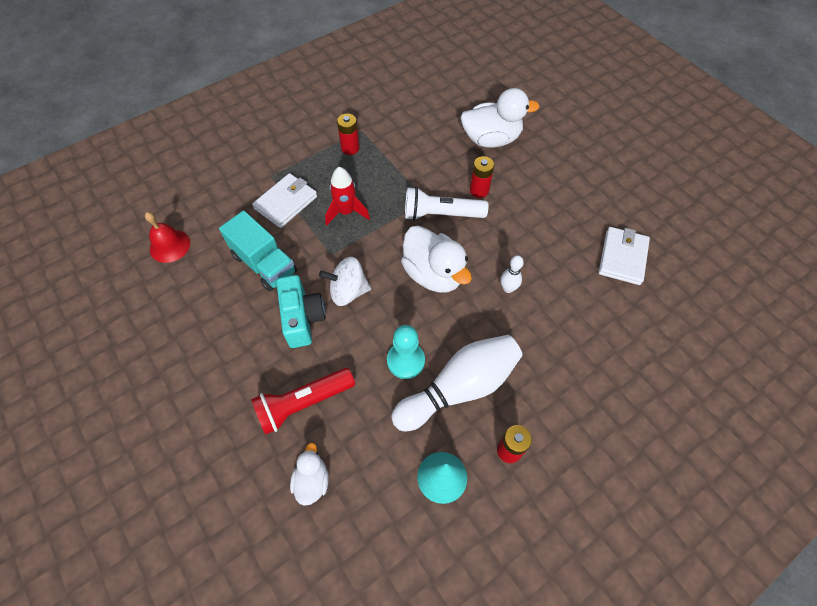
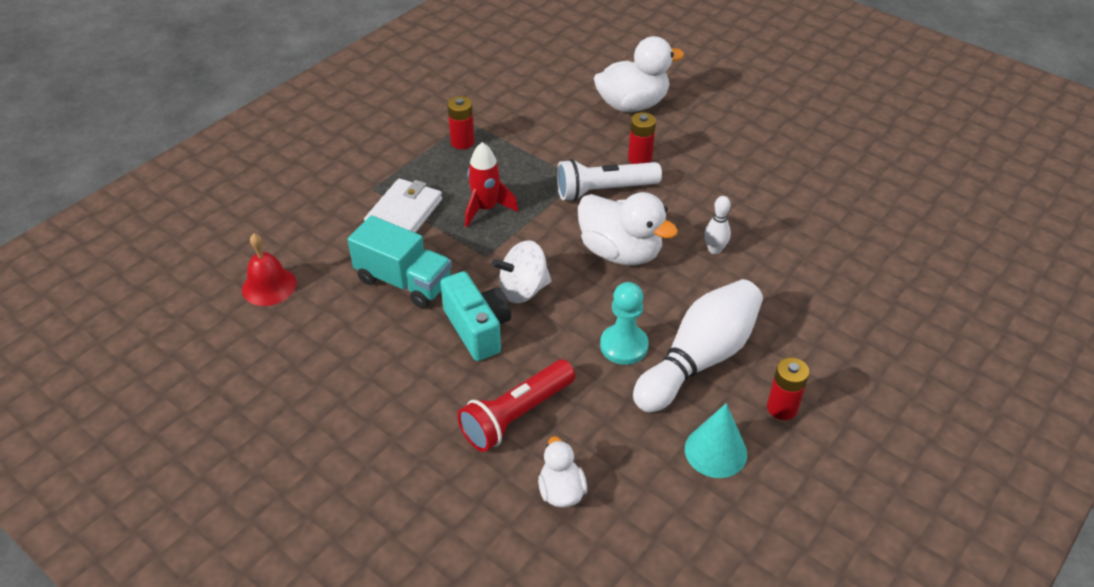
camera: 15 degrees left, 15 degrees down
(622, 257) = (832, 195): white wallet -> none

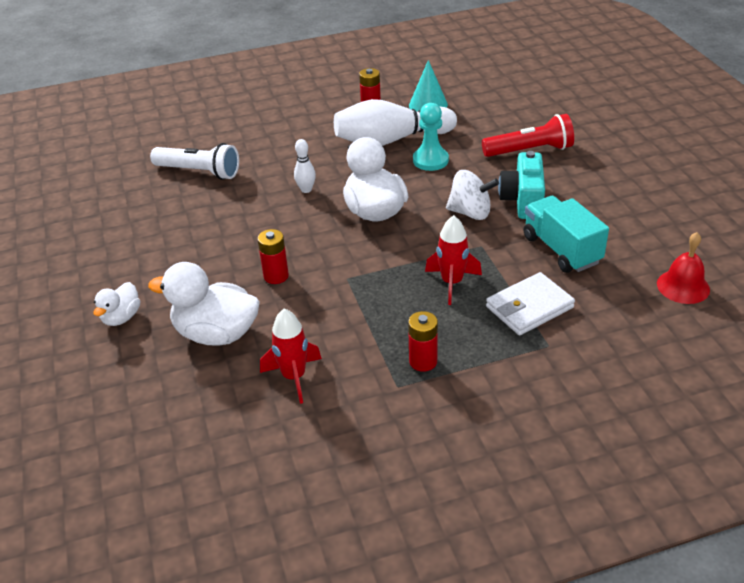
camera: 145 degrees left, 5 degrees down
(546, 101) = (294, 377): none -> red rocket
(561, 491) = (528, 115): white duck -> white duck (121, 317)
(604, 190) = (337, 260): white flashlight -> white flashlight (199, 172)

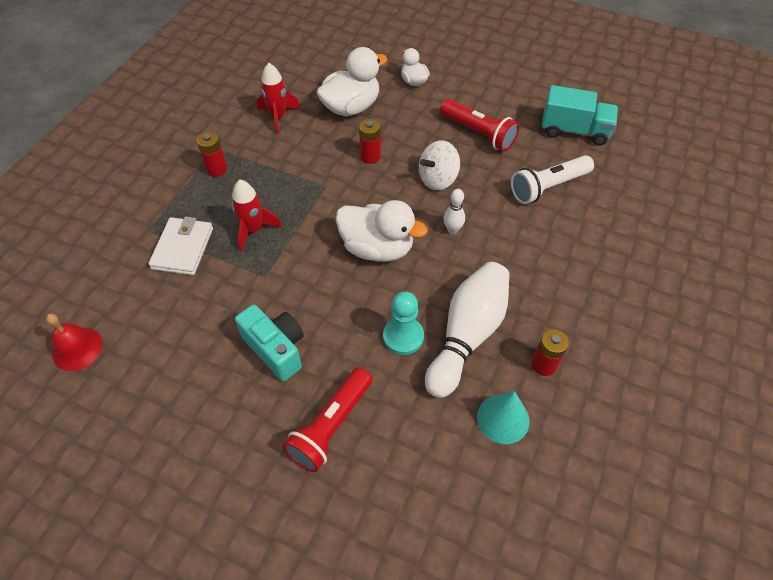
camera: 130 degrees right, 15 degrees up
(167, 234) = (478, 133): none -> red flashlight
(470, 212) = (305, 302): white spinning top -> white spinning top (438, 179)
(561, 250) = (199, 317): turquoise truck -> turquoise truck (574, 130)

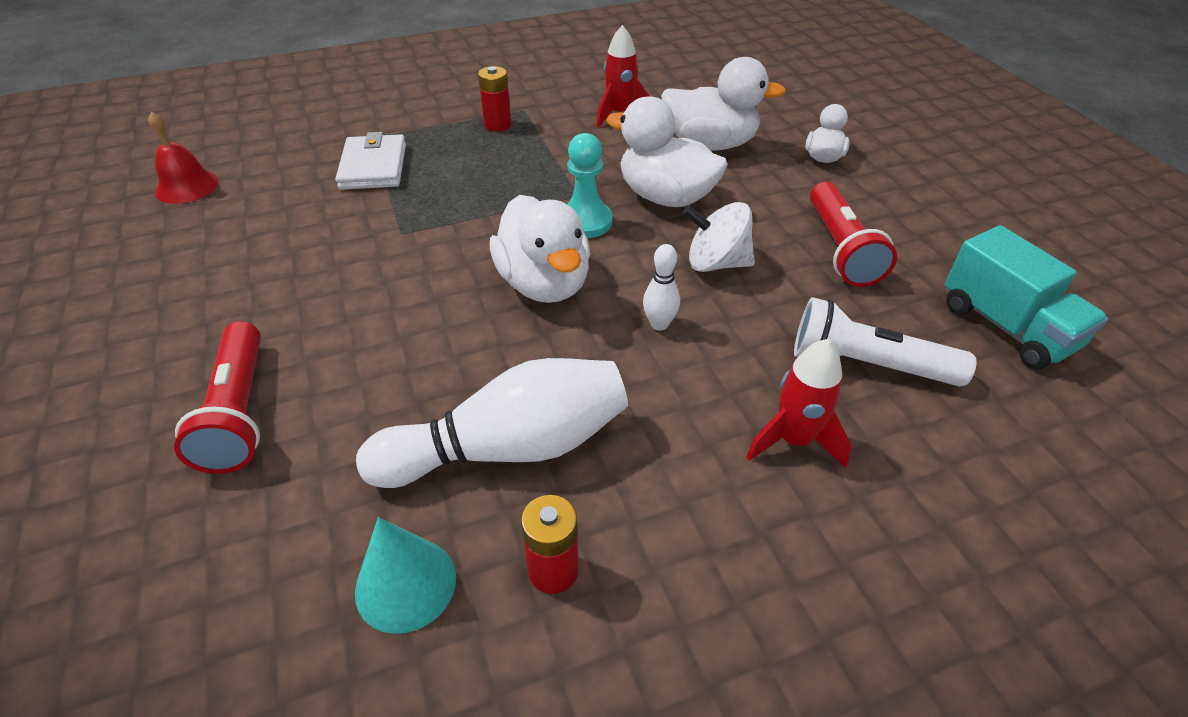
camera: 45 degrees right, 10 degrees down
(183, 248) = (373, 167): white wallet -> white wallet turned 60 degrees counterclockwise
(253, 230) = (452, 190): red rocket -> red rocket (793, 440)
(276, 349) = (310, 301): turquoise camera -> none
(331, 426) = (239, 412): red flashlight -> red flashlight turned 90 degrees counterclockwise
(370, 156) = (665, 197): red battery -> white duck
(403, 336) = (438, 388): turquoise pawn -> turquoise pawn (585, 222)

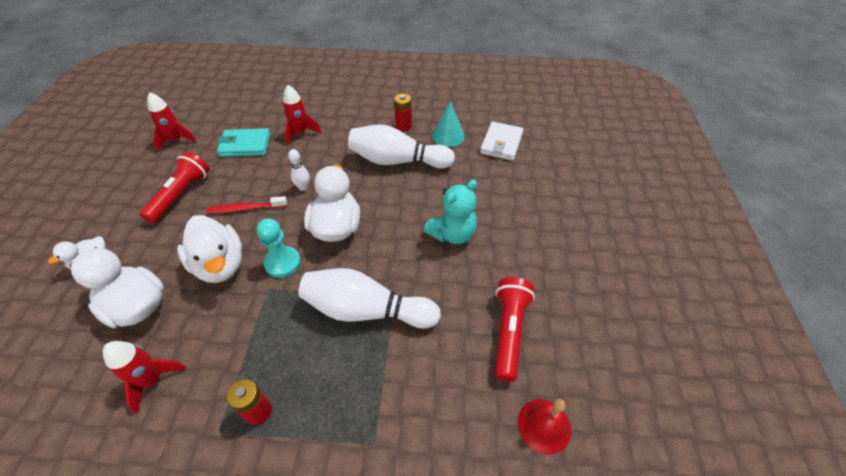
camera: 155 degrees left, 5 degrees up
(239, 412) = (499, 209): red flashlight -> red flashlight (509, 331)
(333, 335) = (452, 234): none -> turquoise teddy bear
(373, 167) = (387, 387): white wallet -> white wallet (501, 143)
(432, 211) = (366, 310): none -> white bowling pin
(716, 263) = (246, 208): white spinning top -> red toothbrush
(867, 365) = (245, 145): white flashlight -> turquoise wallet
(1006, 326) = (176, 140): turquoise truck -> red rocket

